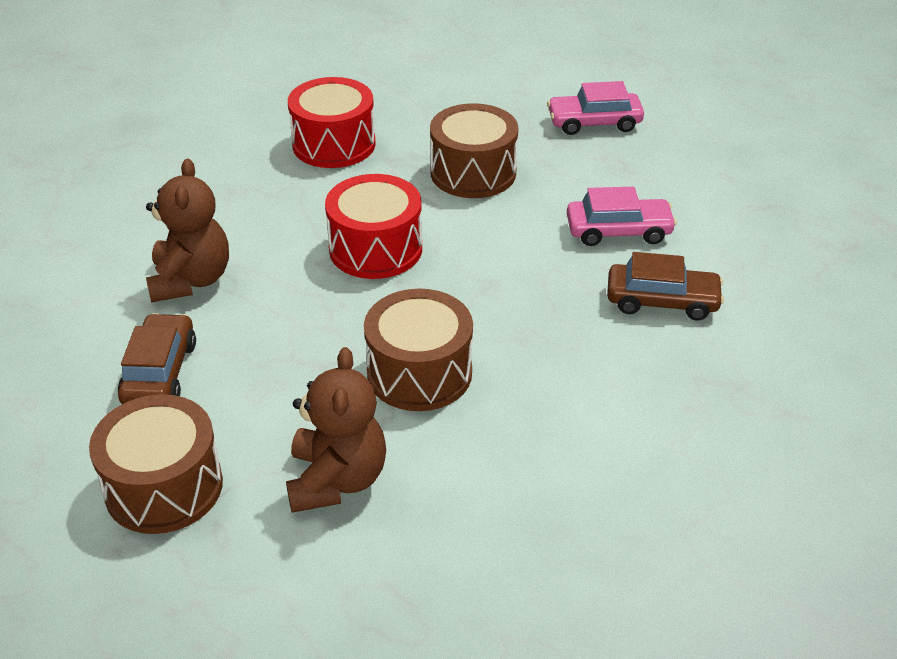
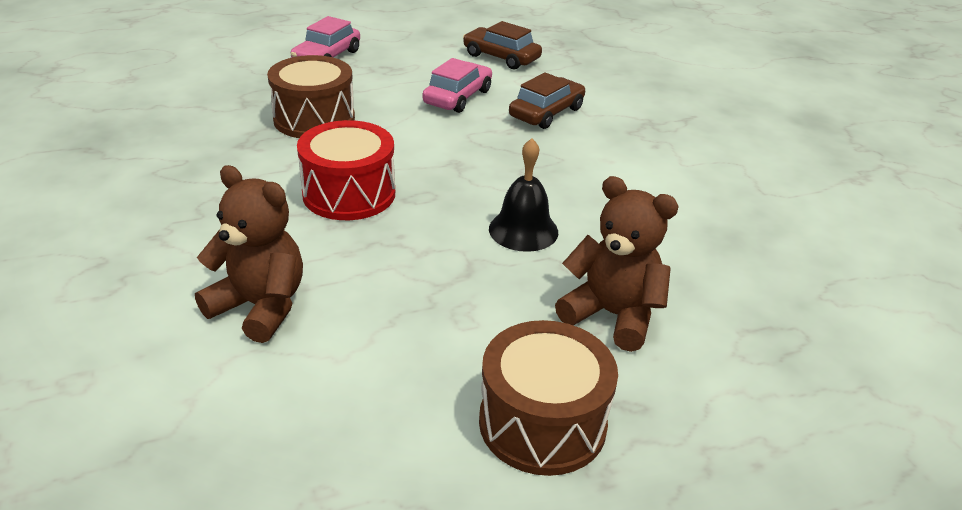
camera: 60 degrees left, 5 degrees down
(160, 372) = (376, 373): brown car -> brown car (501, 57)
(334, 144) = (175, 160): red drum -> none
(419, 373) = (523, 230): brown drum -> black bell

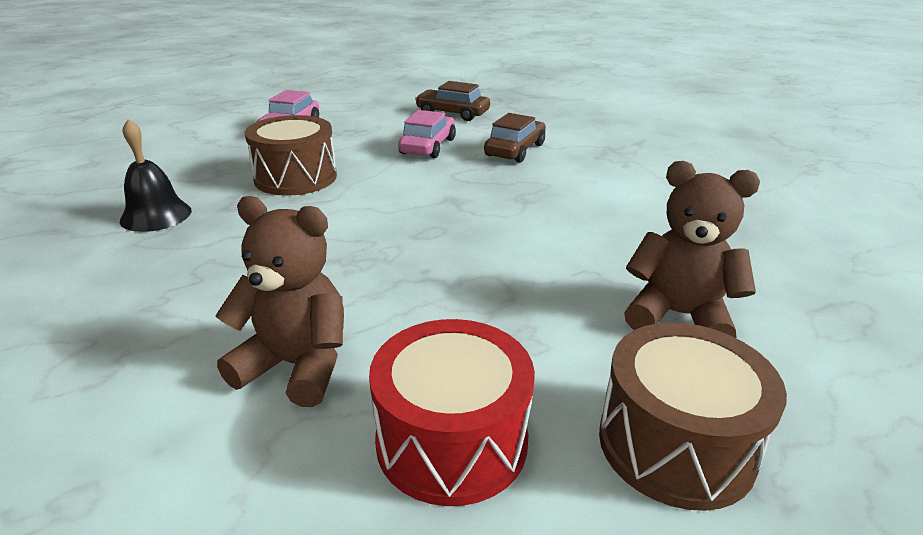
camera: 10 degrees left, 5 degrees down
(349, 194) = (356, 238): red drum -> red drum (452, 440)
(523, 230) = (546, 249): black bell -> black bell (156, 215)

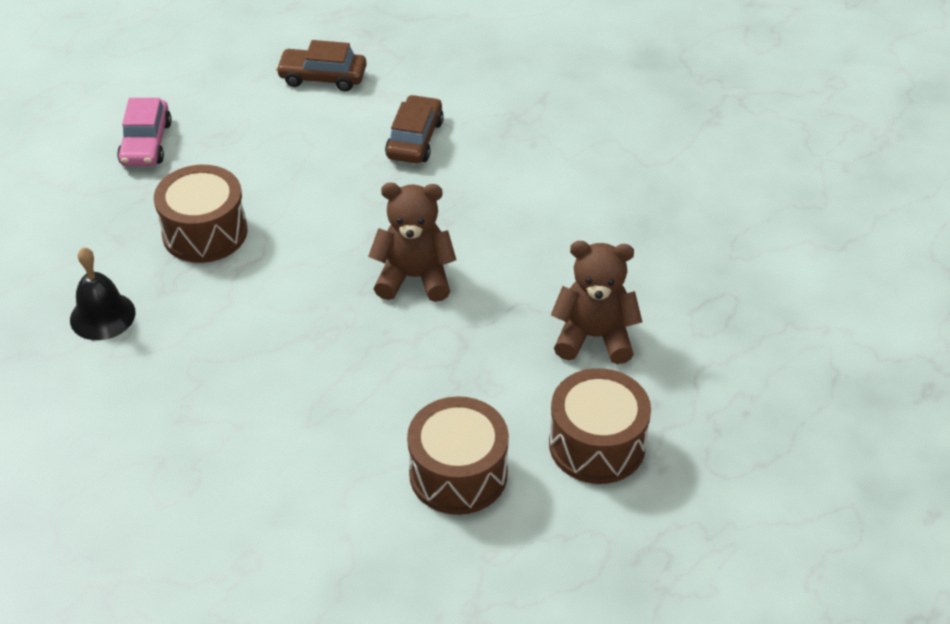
camera: 15 degrees left, 15 degrees up
(296, 365) = (329, 443): brown teddy bear -> brown teddy bear (414, 277)
(428, 146) = (319, 150): pink car -> none
(452, 440) = (458, 473): red drum -> brown drum

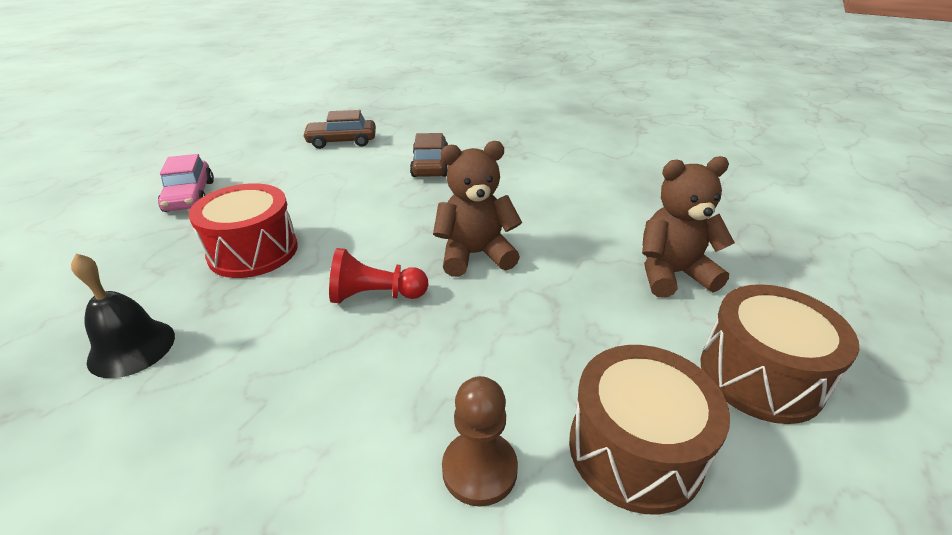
camera: 15 degrees left, 10 degrees down
(205, 232) = (253, 251): brown drum -> red drum
(307, 305) = (375, 295): none -> red pawn
(342, 462) = (479, 469): none -> brown pawn

